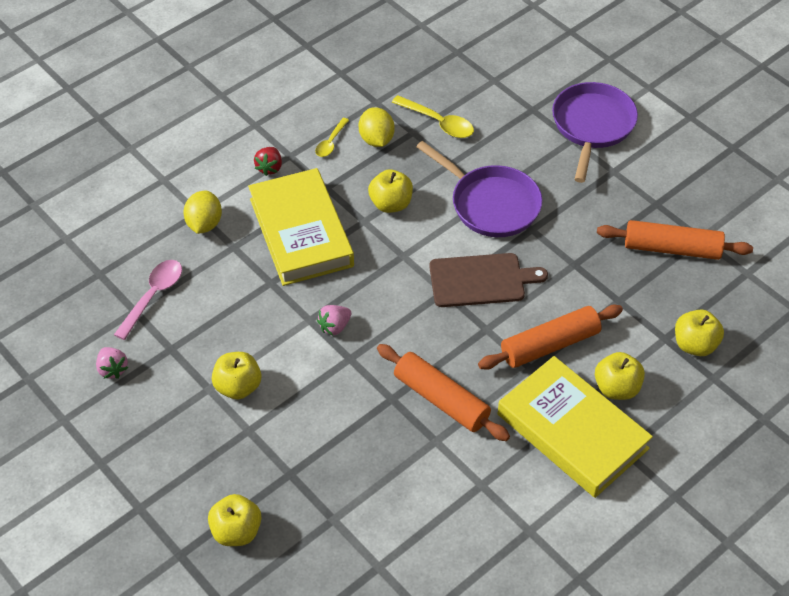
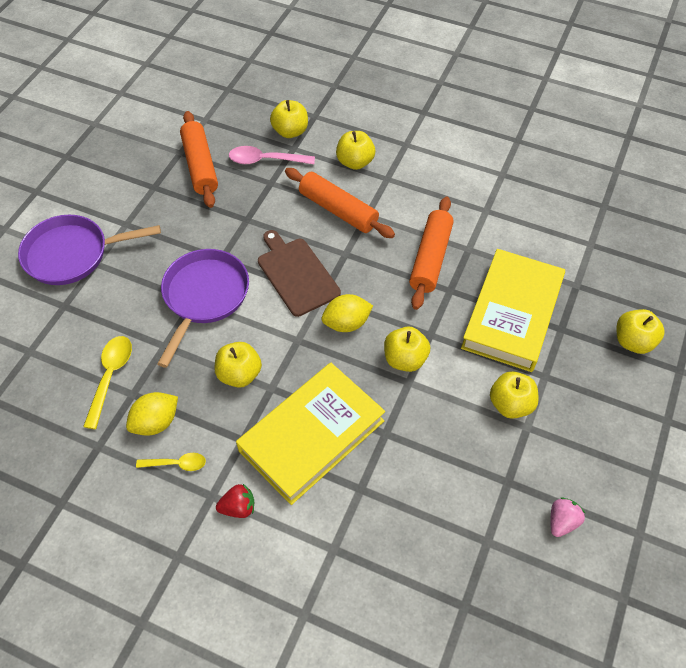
camera: 115 degrees left, 5 degrees up
(153, 296) = (460, 533): pink spoon -> pink spoon (265, 160)
(204, 224) = (345, 533): yellow lemon -> yellow lemon (346, 323)
(334, 327) = (405, 359): pink strawberry -> yellow apple
(572, 431) = (408, 175): yellow book -> yellow book (512, 314)

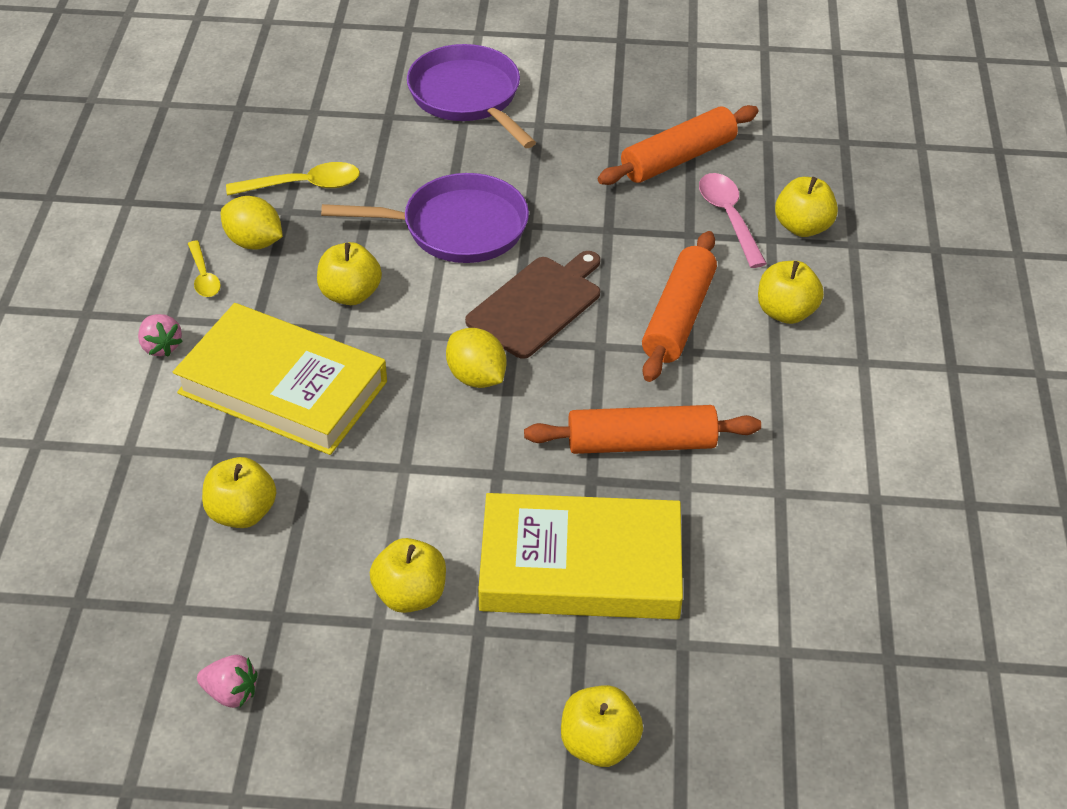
camera: 70 degrees right, 10 degrees down
(238, 507) = (161, 346): red strawberry -> pink strawberry
(405, 359) = (441, 454): yellow apple -> yellow apple (242, 513)

